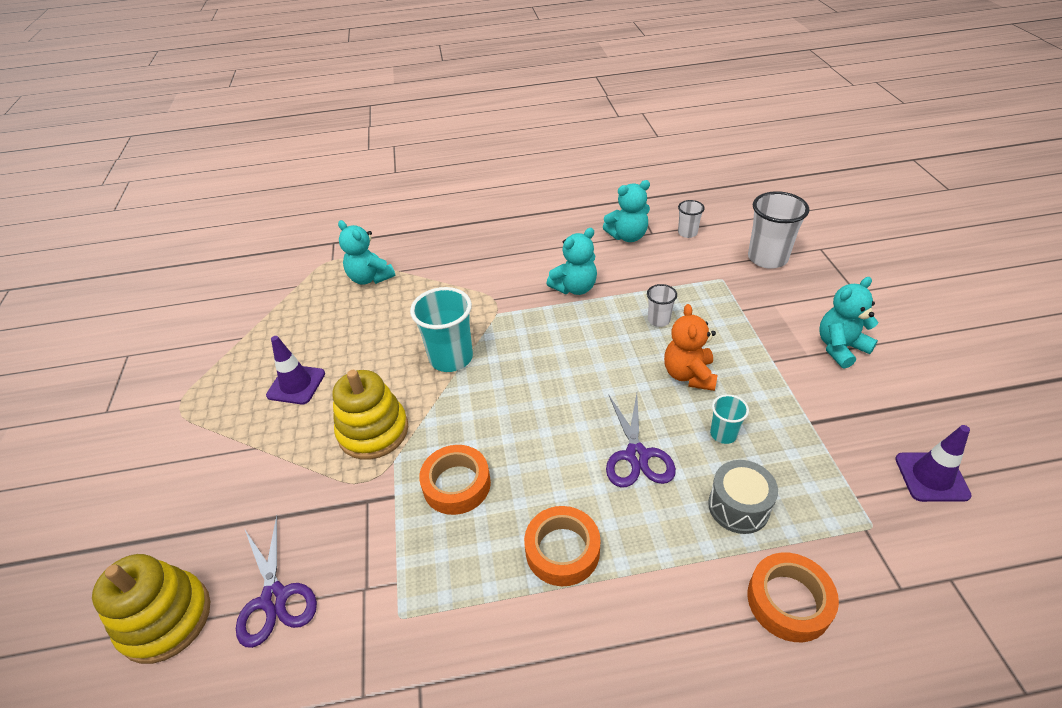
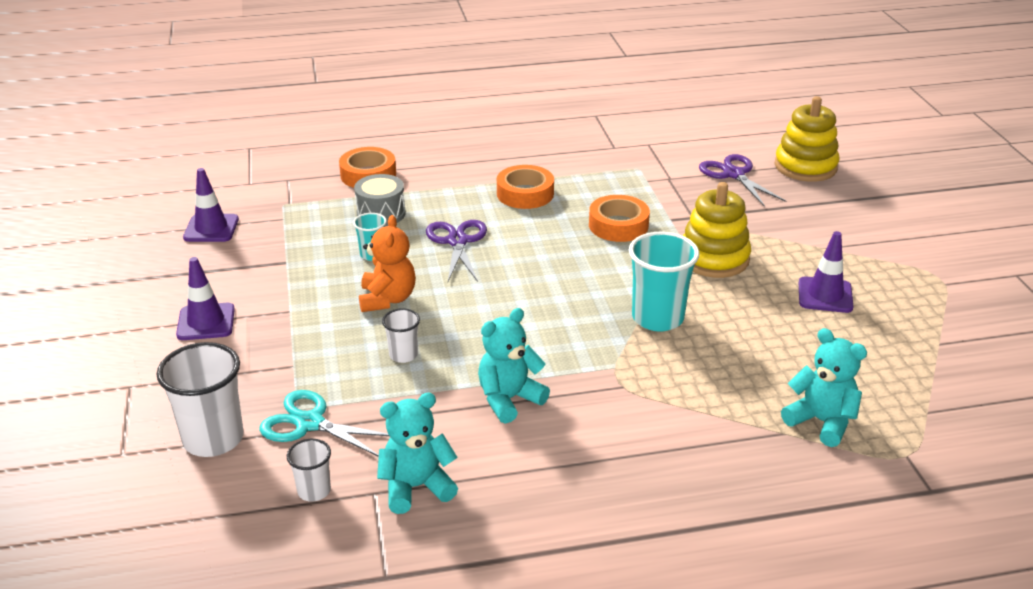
camera: 175 degrees right, 10 degrees down
(708, 269) = (310, 423): none -> turquoise scissors
(840, 348) = (206, 322): turquoise teddy bear -> purple traffic cone

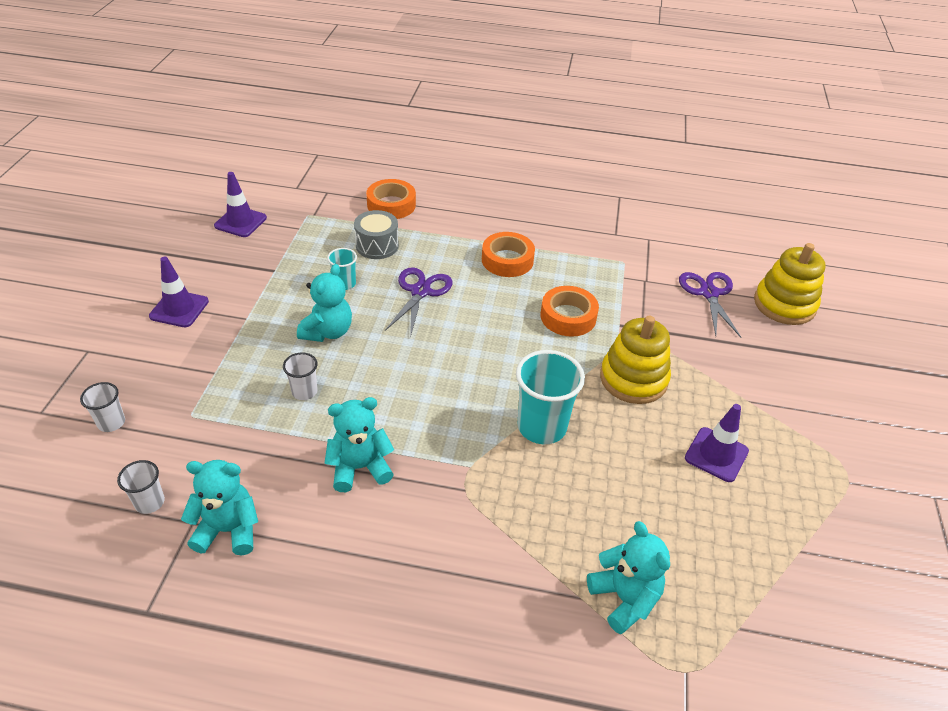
camera: 20 degrees right, 10 degrees up
(213, 439) = (111, 422): white cup -> white cup, size x0.53
(310, 423) = (190, 434): turquoise scissors -> none
(387, 299) = (328, 332): orange teddy bear -> turquoise teddy bear

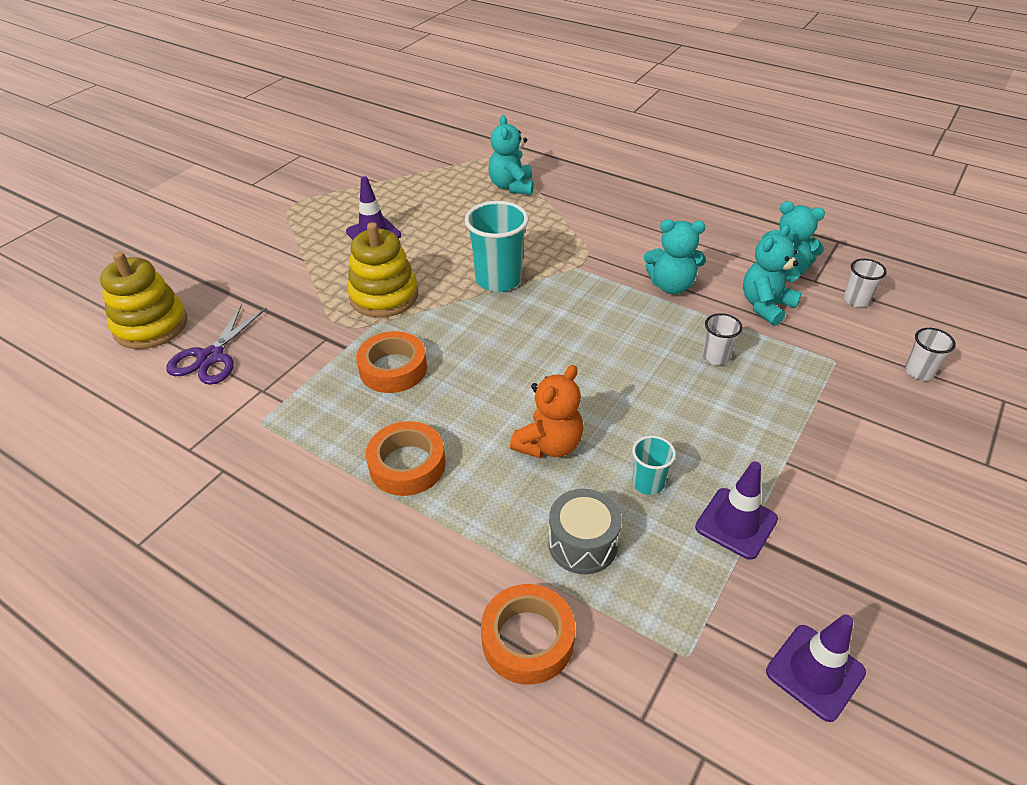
camera: 155 degrees left, 0 degrees up
(179, 309) = (883, 500): purple traffic cone -> purple traffic cone (736, 523)
(328, 332) = (682, 418): turquoise teddy bear -> turquoise teddy bear (766, 306)
(420, 292) = (549, 445): purple scissors -> orange teddy bear

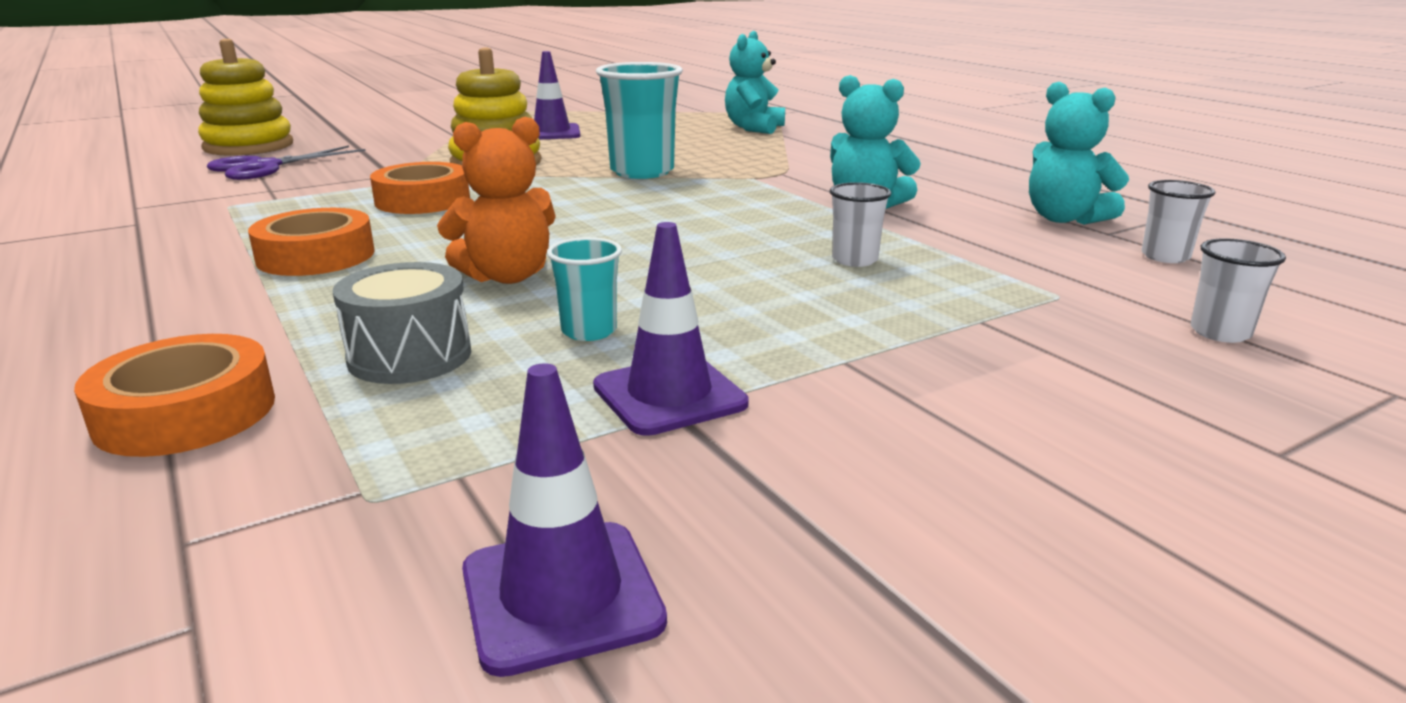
camera: 25 degrees right, 20 degrees down
(766, 306) = (995, 238): turquoise teddy bear -> none

